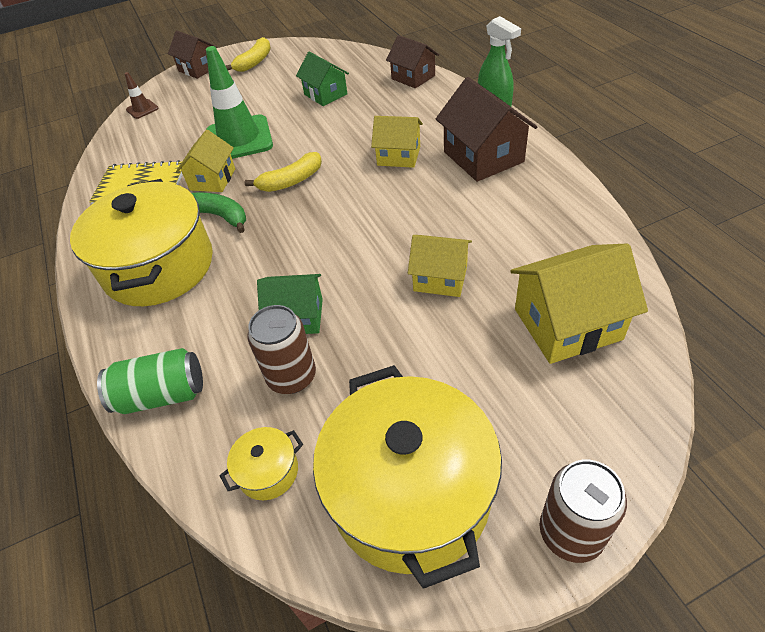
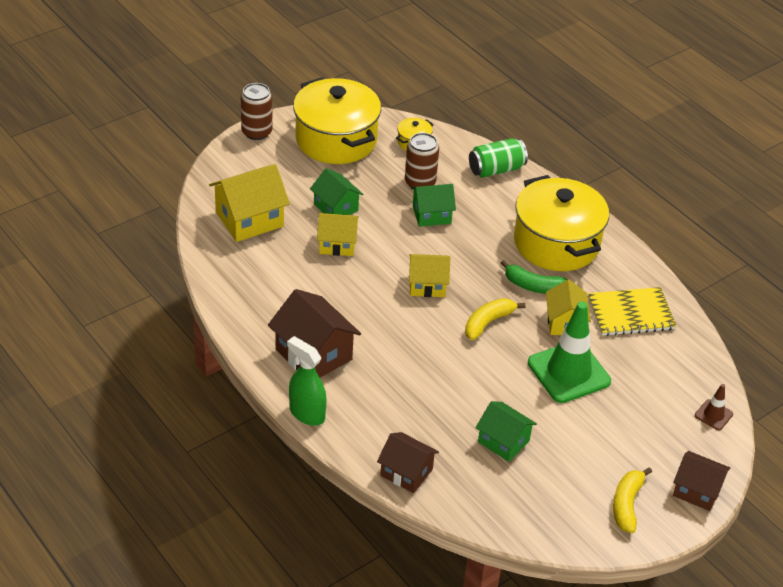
camera: 160 degrees right, 5 degrees down
(399, 156) = (395, 353): yellow house -> yellow house (427, 285)
(433, 337) = (336, 207): none -> green house

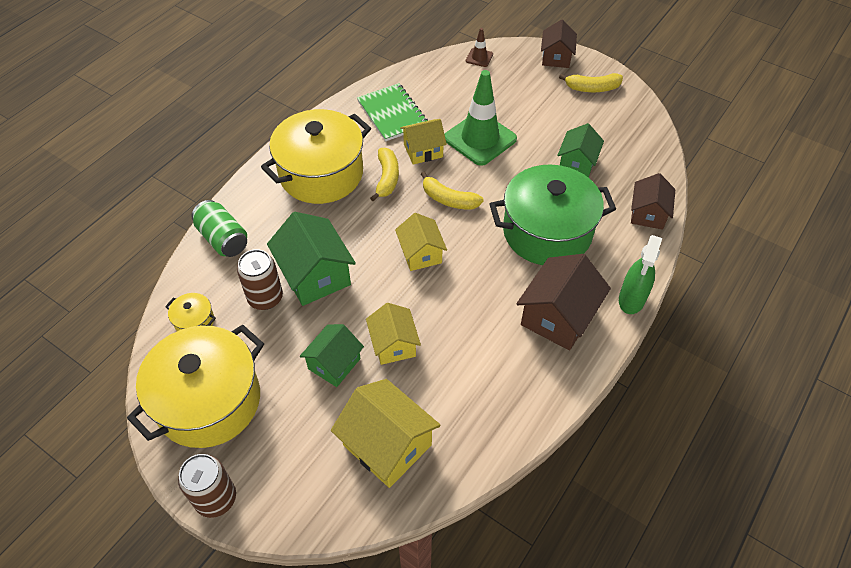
camera: 105 degrees left, 10 degrees up
(415, 381) = (547, 232): none -> green pot
(431, 215) = (315, 275): green house -> green house, size x1.56
(533, 286) = (387, 178): green banana -> yellow banana
(631, 313) = (392, 114): yellow notebook -> green notebook

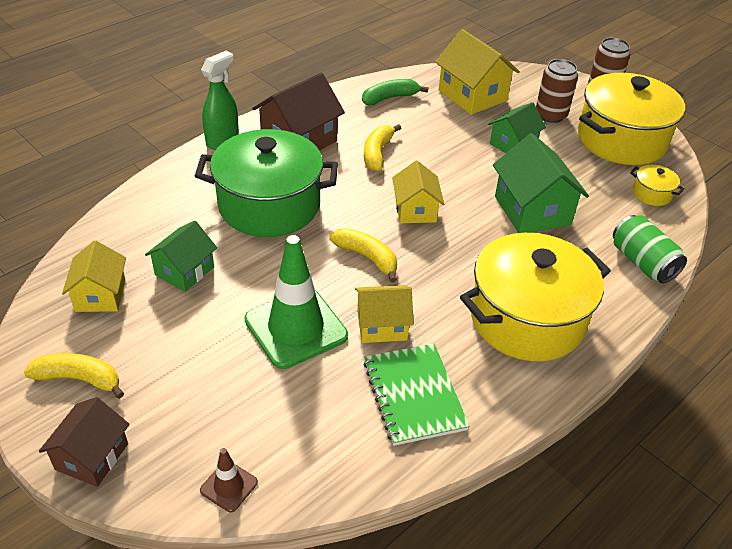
camera: 170 degrees left, 10 degrees down
(265, 298) = (583, 200): brown can -> brown can (550, 115)
(387, 178) = (439, 297): yellow banana -> yellow banana (377, 153)
(393, 344) = (457, 147): yellow house -> yellow house (100, 295)
(486, 414) = (390, 98): none -> green banana
(648, 214) = (146, 202): brown house -> none

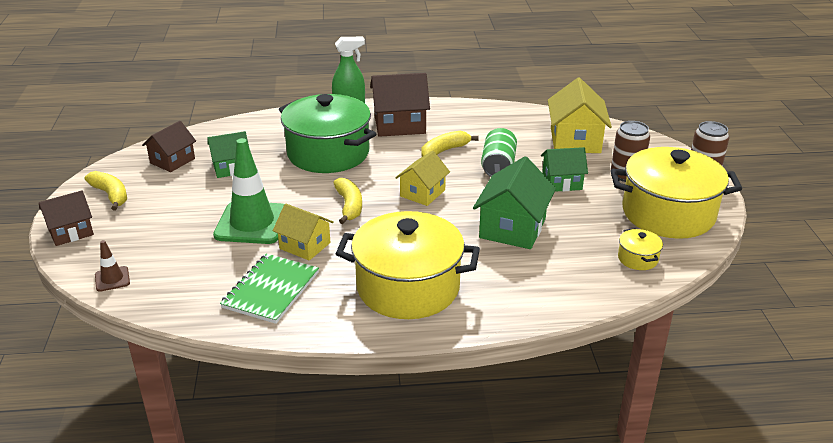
camera: 40 degrees right, 10 degrees down
(100, 295) = (172, 161): yellow house -> brown house
(390, 98) = (504, 121): green banana -> none
(642, 262) = (555, 297): green can -> green can (498, 166)

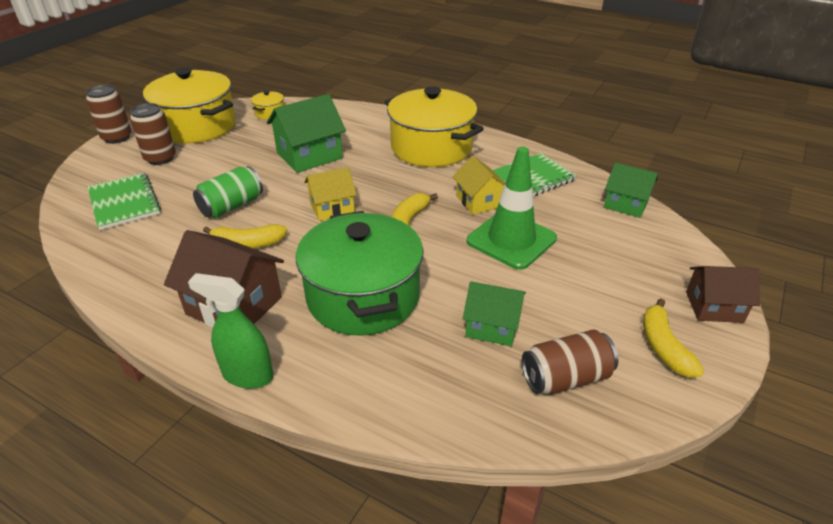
camera: 145 degrees left, 5 degrees up
(112, 279) = (665, 234): brown traffic cone -> none
(172, 161) = (565, 378): brown house -> brown can
(562, 182) = (214, 172): green house -> green house (626, 204)
(575, 140) = (124, 202): yellow house -> green notebook

